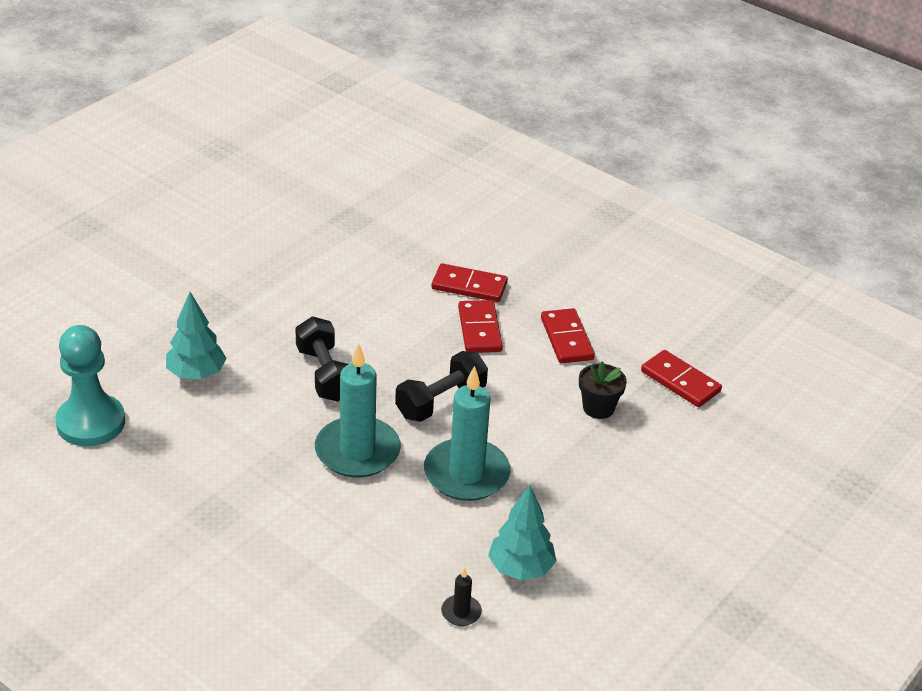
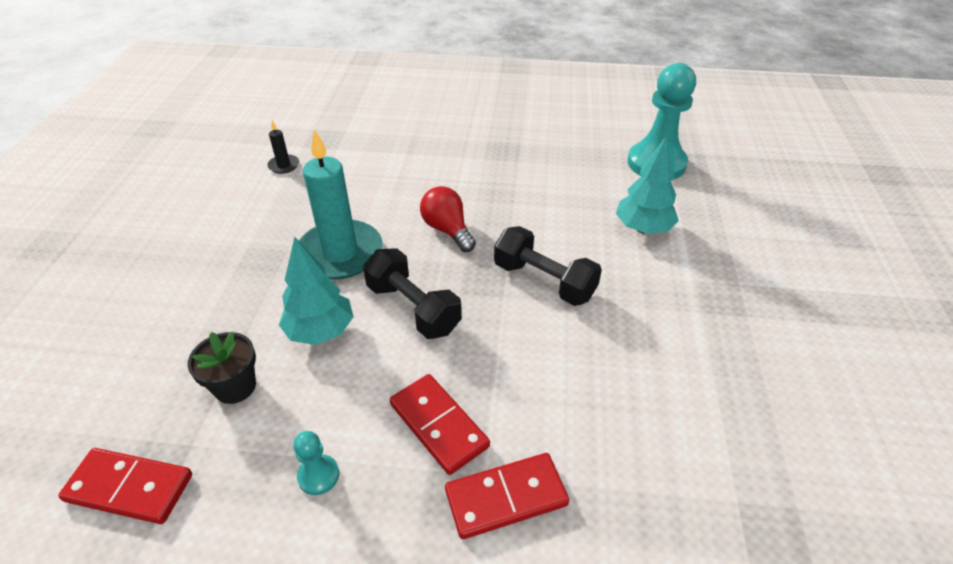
camera: 150 degrees right, 5 degrees up
(357, 451) = (447, 230): turquoise candle -> red light bulb
(440, 401) = (413, 308): black dumbbell -> black dumbbell turned 60 degrees counterclockwise
(520, 568) = (252, 206): turquoise tree -> turquoise tree (320, 331)
(566, 339) = (318, 475): red domino -> turquoise pawn

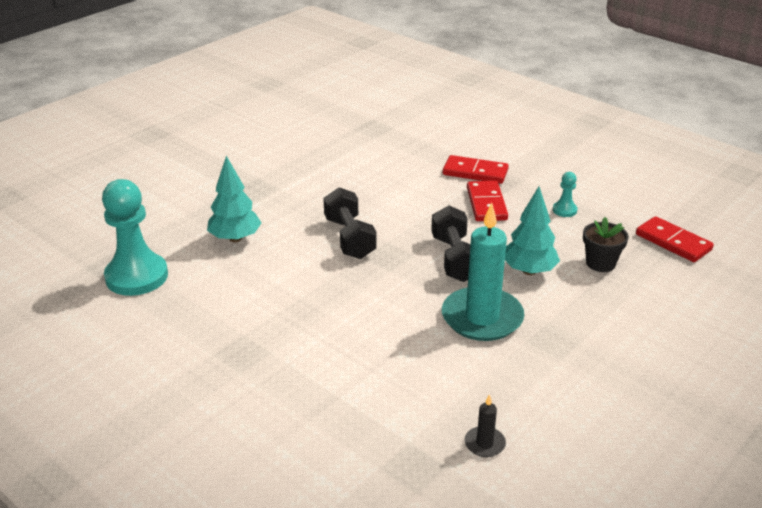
camera: 145 degrees left, 10 degrees down
(447, 230) = (379, 299): red light bulb -> none

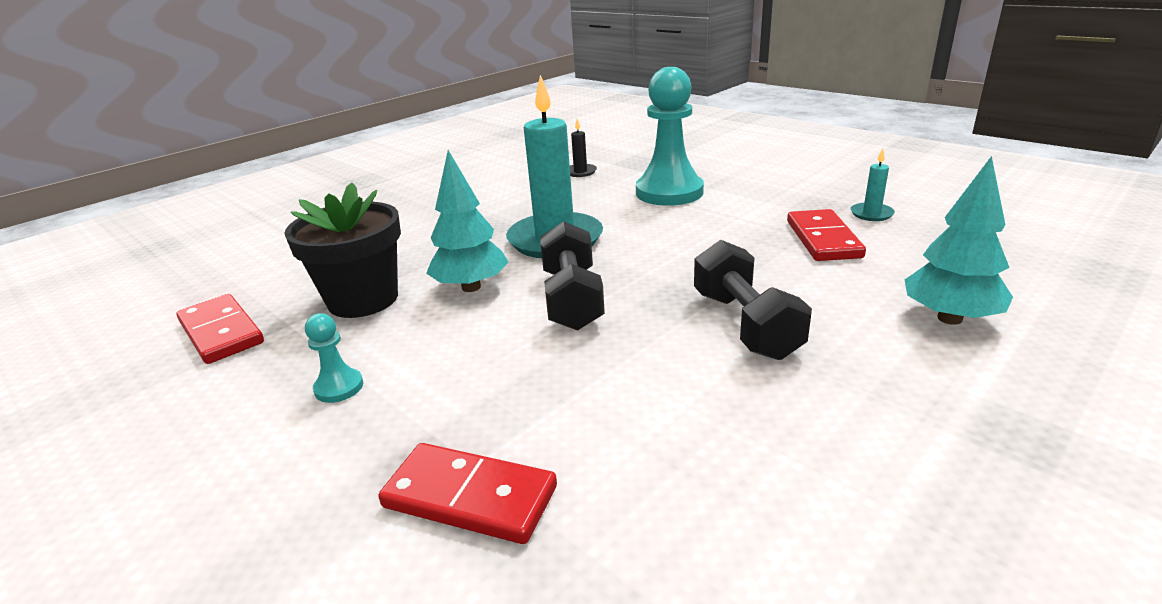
camera: 175 degrees left, 5 degrees down
(136, 276) = (1044, 262): turquoise pawn -> turquoise pawn (669, 192)
(207, 336) = (871, 214): none -> turquoise candle
(486, 204) = (483, 399): red domino -> red domino (823, 239)
(600, 263) = (363, 299): black flower pot -> black flower pot, size x1.63

